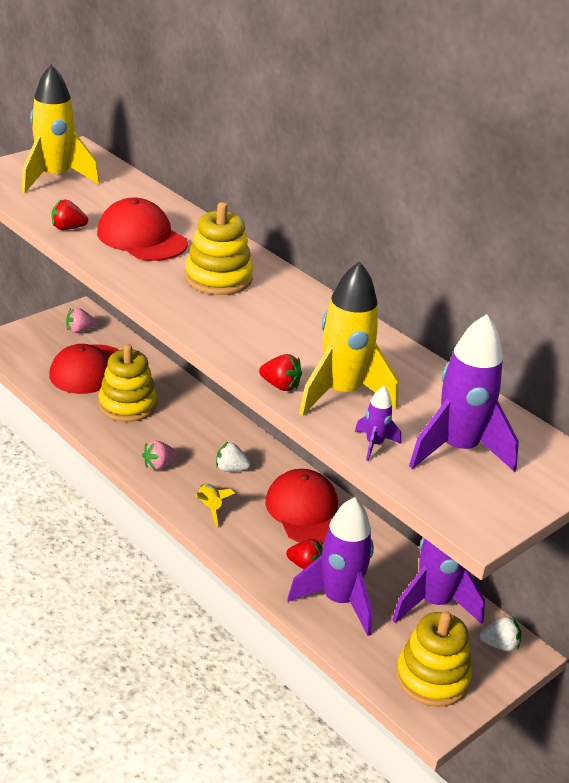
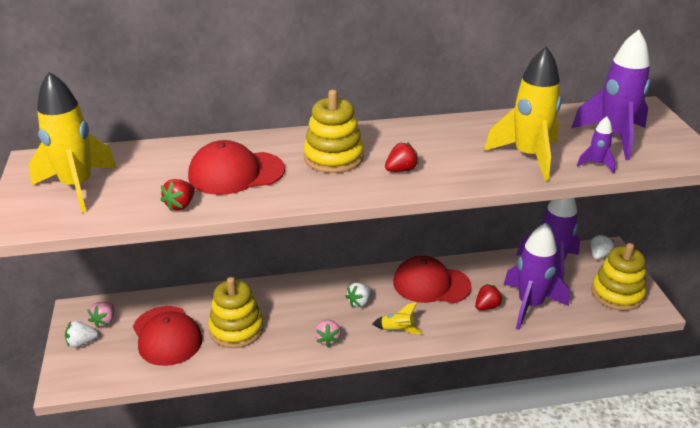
camera: 55 degrees left, 0 degrees up
(46, 330) = (82, 342): none -> white strawberry
(280, 386) = (505, 177): red strawberry -> red strawberry (401, 170)

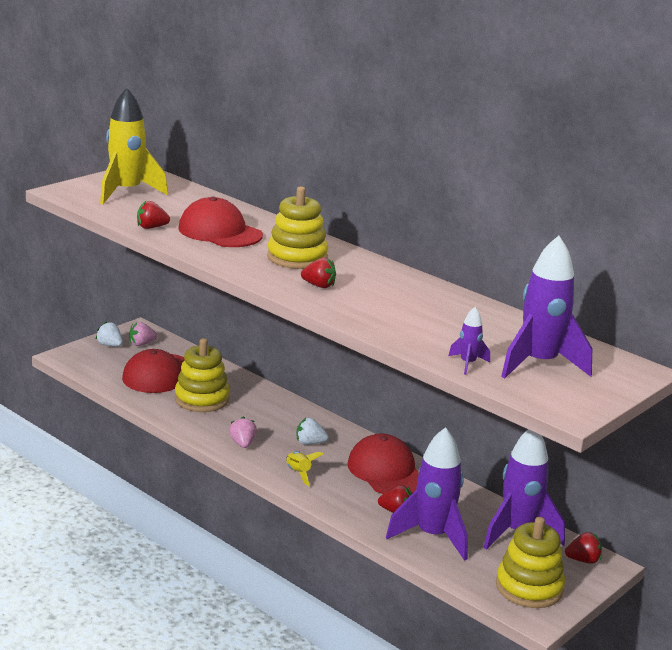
camera: 50 degrees right, 10 degrees down
(327, 339) = (242, 444): pink strawberry -> pink strawberry turned 120 degrees clockwise
(528, 157) = (429, 331): yellow rocket -> none
(599, 255) = (583, 560): white strawberry -> red strawberry

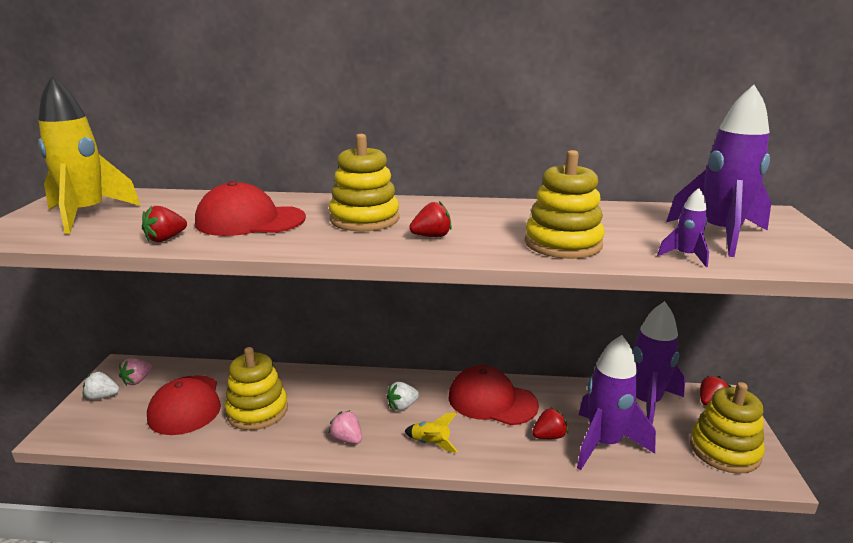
camera: 35 degrees left, 0 degrees up
(400, 324) = (563, 244): none -> yellow stacking toy

